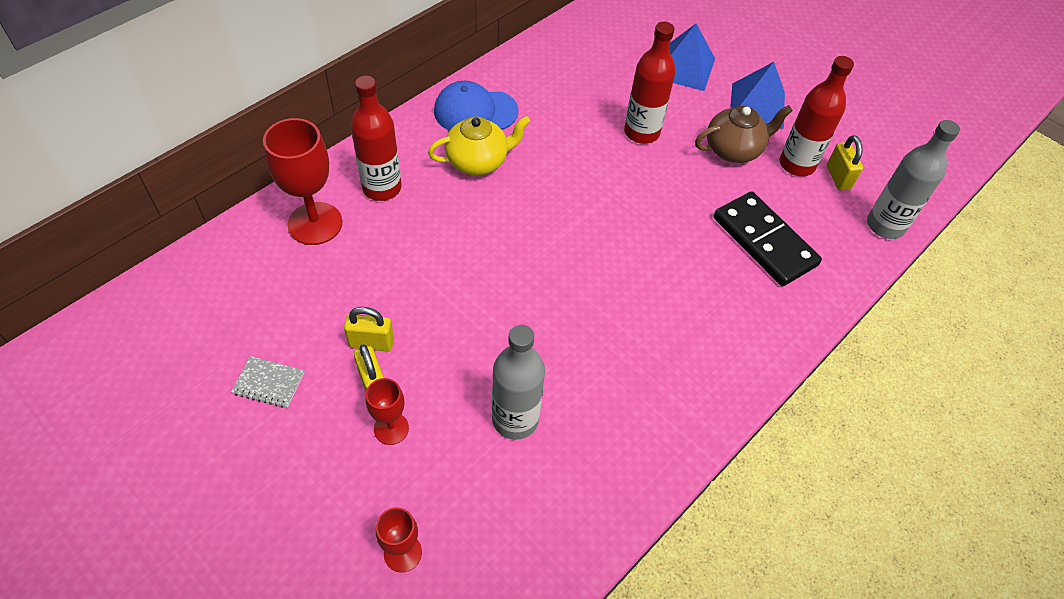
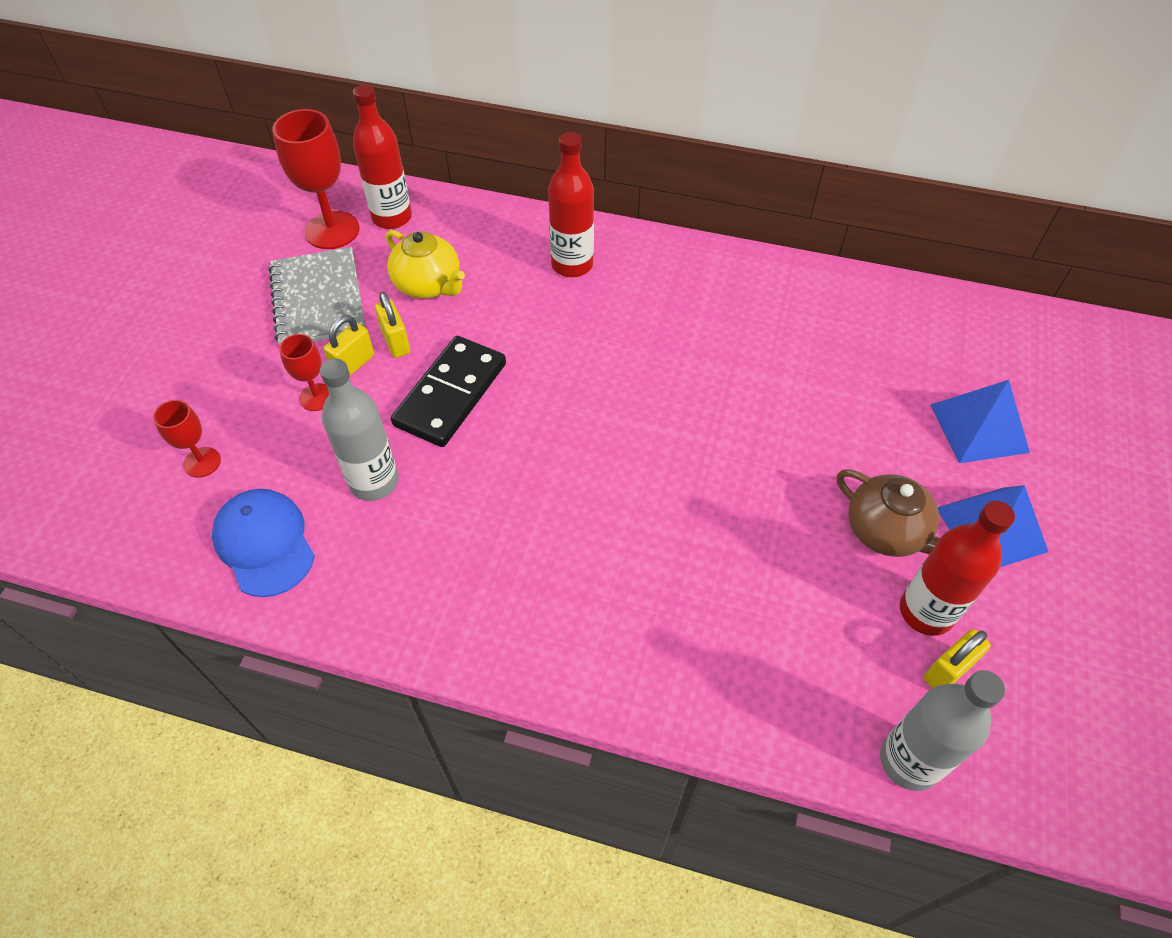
camera: 65 degrees right, 0 degrees up
(269, 383) = (318, 300): grey notebook -> grey notebook, size x2.09
(315, 223) = (497, 244): red goblet -> red goblet (332, 230)
(475, 111) = (727, 282): blue cap -> blue cap (265, 543)
(478, 161) = (663, 314): yellow teapot -> yellow teapot (429, 285)
(641, 132) = (829, 430): red bottle -> red bottle (392, 217)
(764, 241) = (762, 619): black domino -> black domino (450, 394)

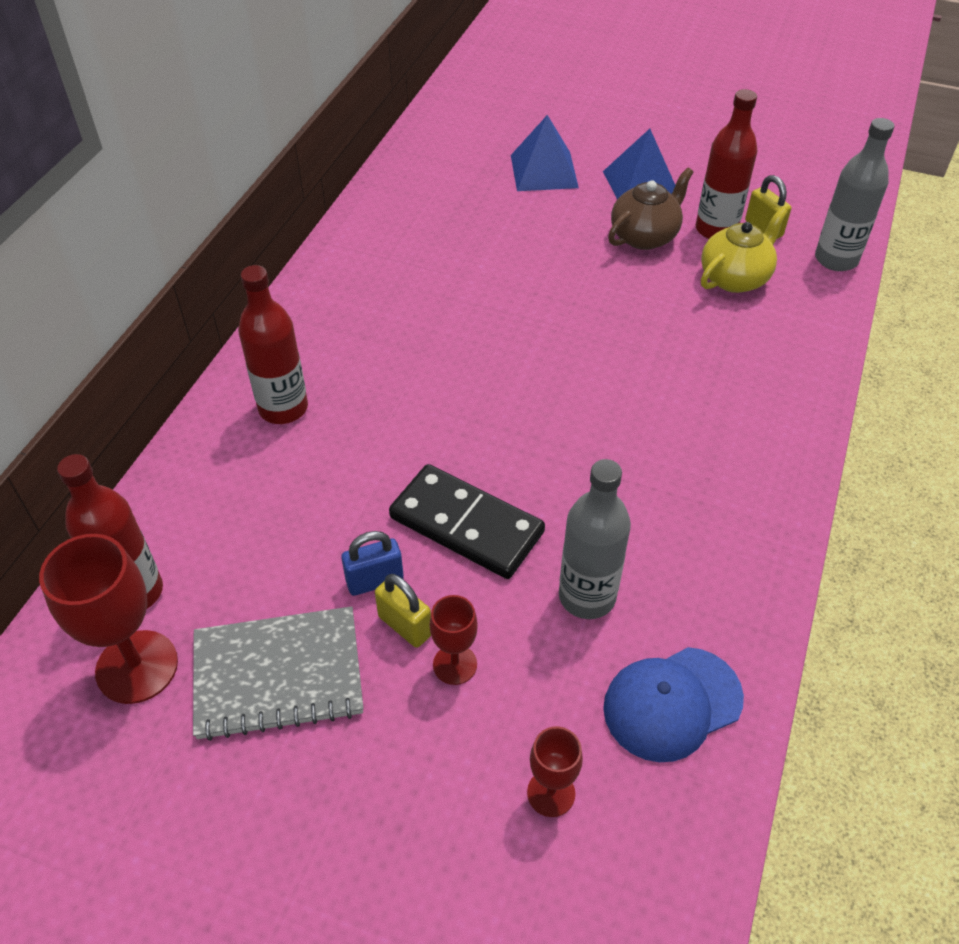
camera: 85 degrees left, 5 degrees down
(396, 342) = (375, 581): yellow padlock -> blue padlock
(429, 285) = (282, 547): yellow teapot -> yellow teapot (735, 278)

